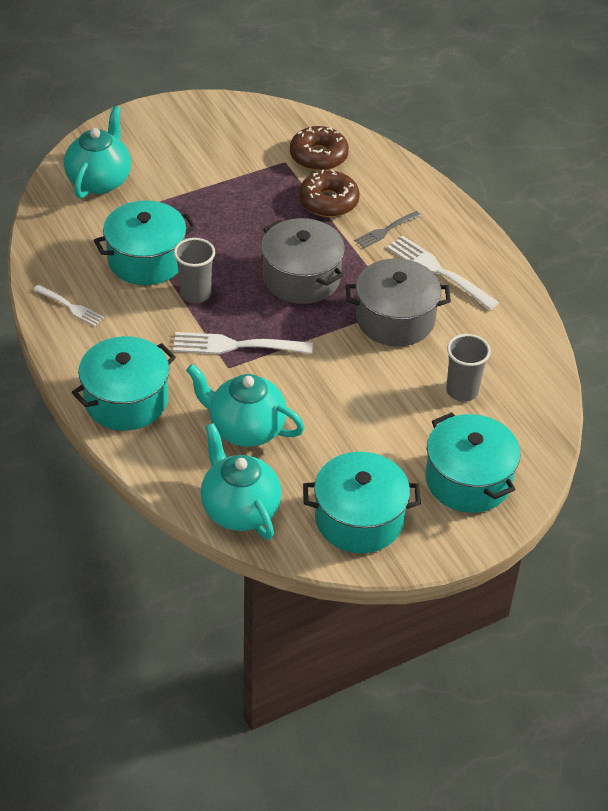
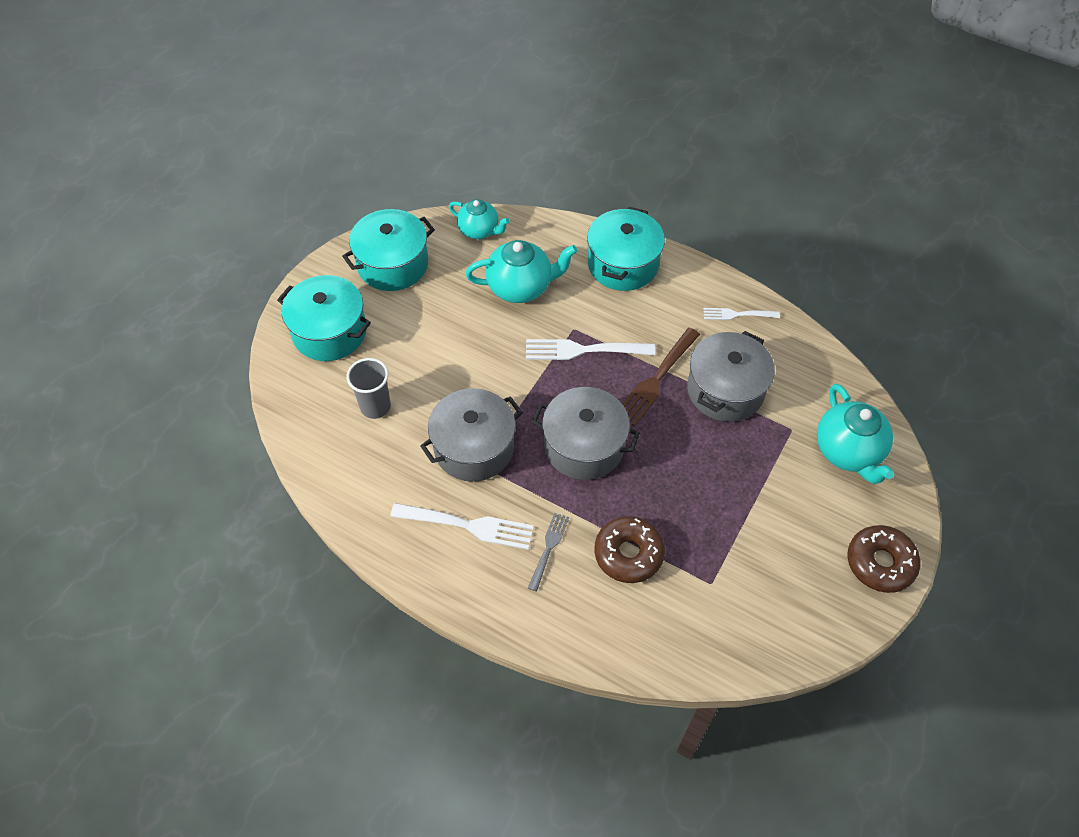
camera: 150 degrees right, 10 degrees up
(146, 260) = (725, 390): turquoise pot -> grey pot
(195, 294) = (656, 379): grey cup -> brown fork
(236, 345) = (583, 350): white fork -> white fork turned 150 degrees counterclockwise
(239, 509) = (479, 230): turquoise teapot -> turquoise teapot, size x0.66
(318, 156) = (685, 613): brown donut -> brown donut (880, 563)

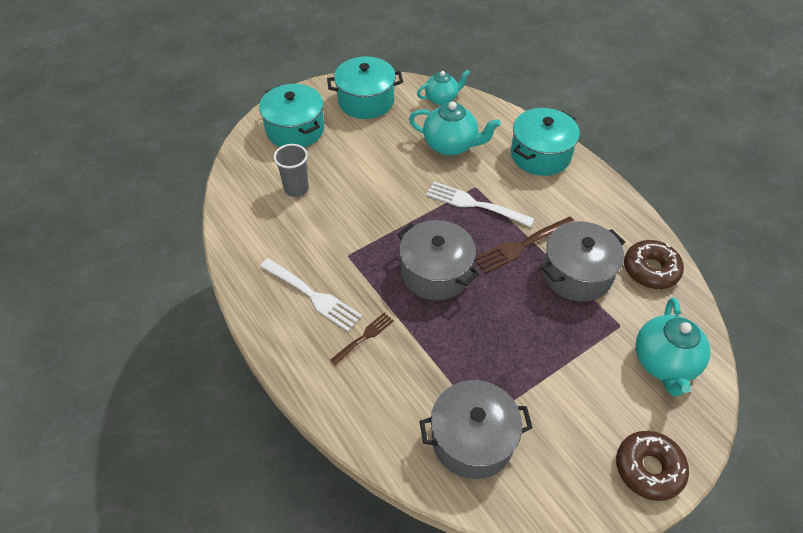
camera: 25 degrees right, 5 degrees down
(474, 447) = (350, 242): grey pot -> grey pot (472, 440)
(479, 230) = (442, 99): turquoise teapot -> turquoise teapot turned 75 degrees counterclockwise
(548, 548) = (364, 337): grey fork -> brown fork
(628, 554) = (426, 367): brown donut -> brown donut (650, 270)
(737, 314) = (617, 221): white fork -> none

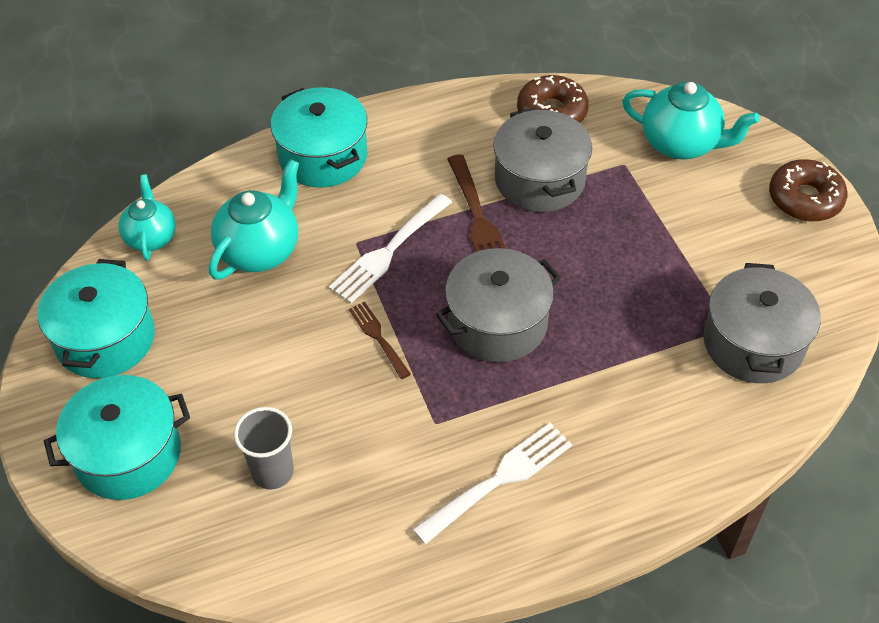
camera: 75 degrees left, 0 degrees up
(364, 337) = (585, 427): brown fork -> brown fork (378, 337)

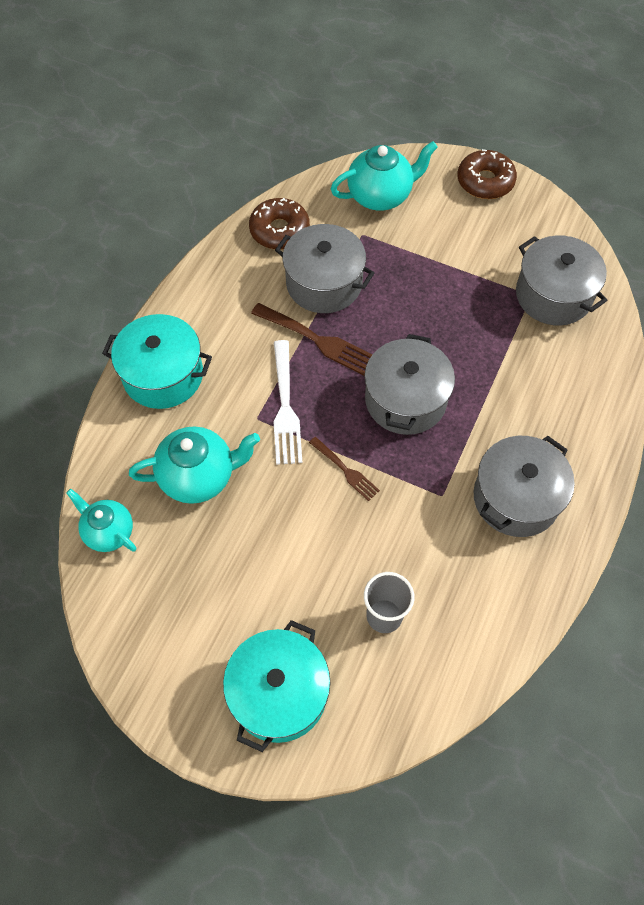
camera: 45 degrees left, 10 degrees up
(105, 338) = (165, 631): turquoise pot -> none
(260, 250) = (199, 476): turquoise teapot -> turquoise teapot turned 90 degrees clockwise
(378, 337) = (345, 470): brown fork -> brown fork turned 150 degrees counterclockwise
(499, 480) = (516, 498): white fork -> grey pot

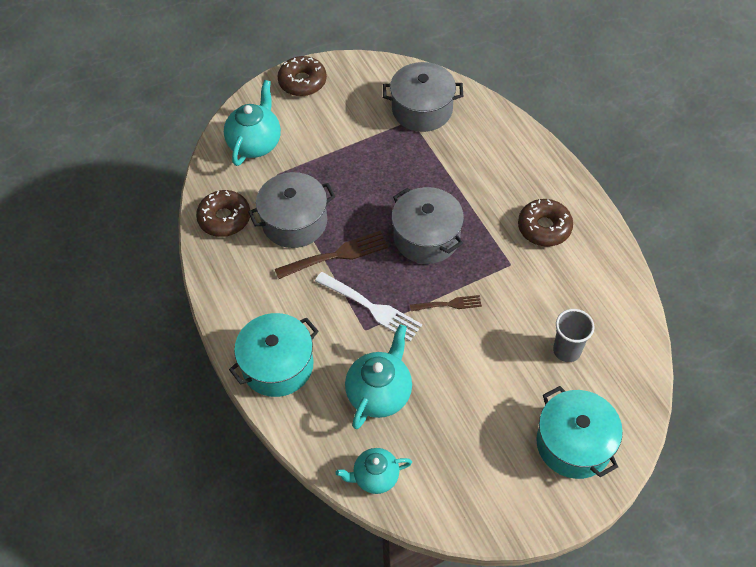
camera: 50 degrees left, 5 degrees down
(516, 498) = (544, 228): grey pot -> brown donut

